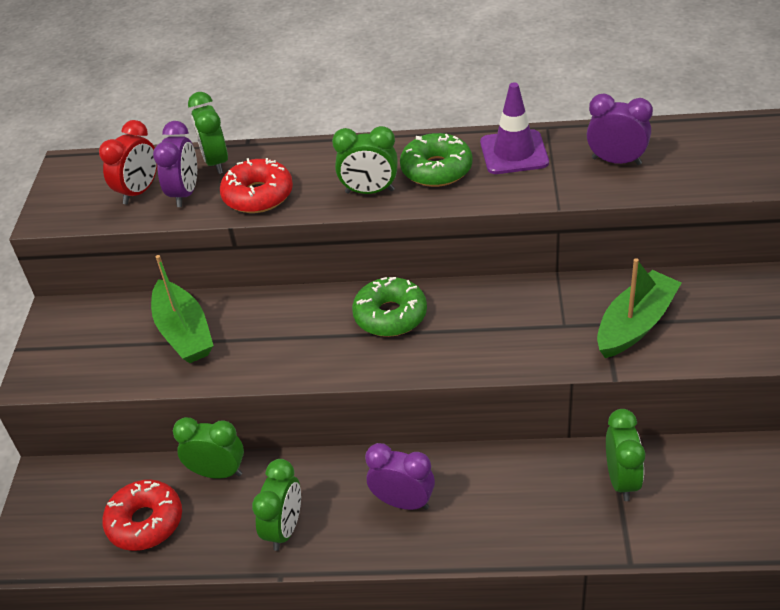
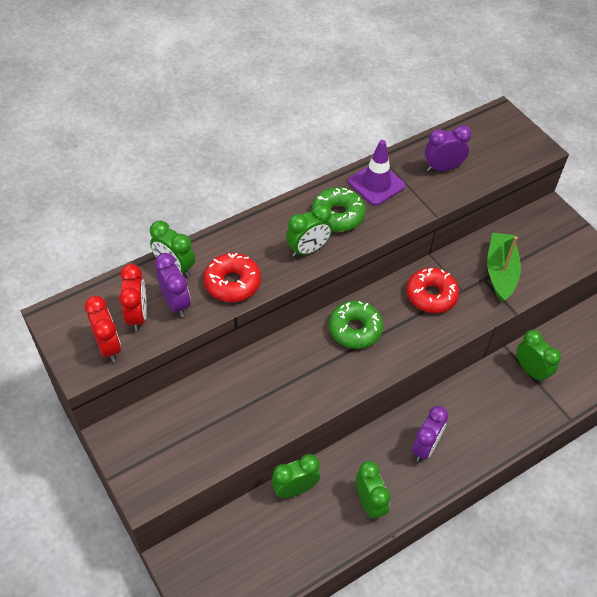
camera: 40 degrees left, 10 degrees up
(87, 208) = (109, 346): none -> red clock
(145, 522) = (276, 549): red donut -> red donut (431, 295)
(184, 332) = (226, 405): green boat -> none
(403, 502) = (425, 447): purple clock -> purple clock turned 135 degrees clockwise

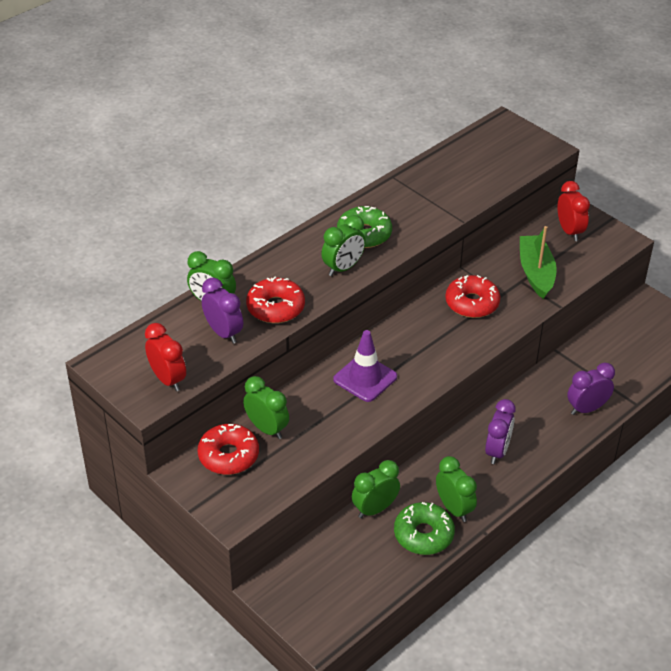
camera: 10 degrees left, 10 degrees down
(138, 316) = (188, 349): red clock -> red clock (569, 231)
(160, 424) = (228, 456): none -> red donut
(355, 329) = (403, 344): green donut -> green donut (423, 534)
(376, 184) = (395, 201): purple traffic cone -> purple traffic cone (365, 378)
(442, 168) = (457, 178): purple clock -> purple clock (586, 409)
(531, 370) = (586, 367): green clock -> green clock (267, 429)

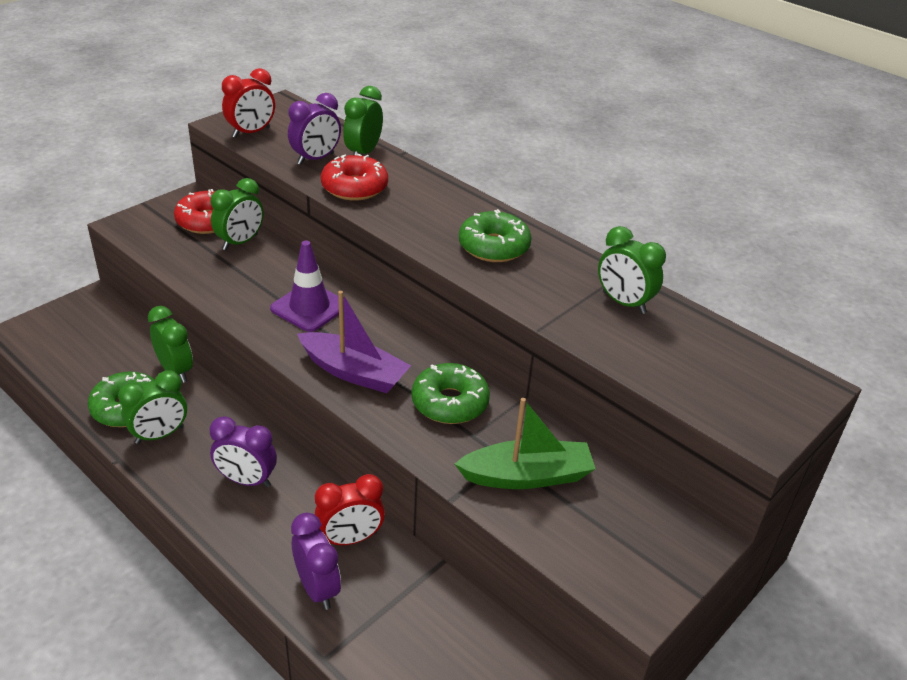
camera: 85 degrees right, 5 degrees down
(343, 268) = (426, 230): green clock -> green clock (623, 303)
(444, 351) = (354, 372): none -> purple boat
(472, 303) = (450, 403): red donut -> green donut
(569, 231) = (641, 527): red clock -> red clock (350, 539)

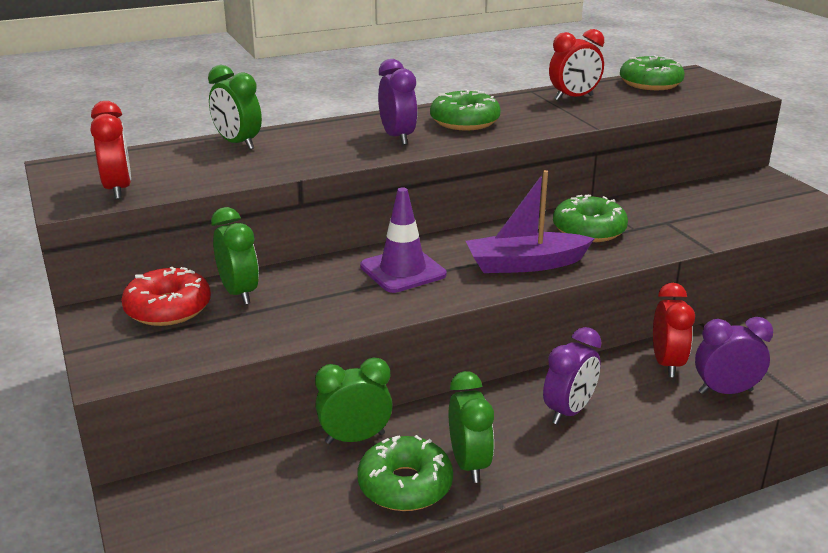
camera: 65 degrees left, 10 degrees down
(316, 159) = (225, 166): purple clock -> purple clock (397, 137)
(354, 187) = (307, 157): red donut -> none
(354, 372) = (525, 264): purple boat -> purple boat turned 150 degrees counterclockwise
(527, 476) = (690, 218): green boat -> none
(623, 303) = (574, 98): green clock -> red clock
(730, 354) = (650, 83): none -> green donut

